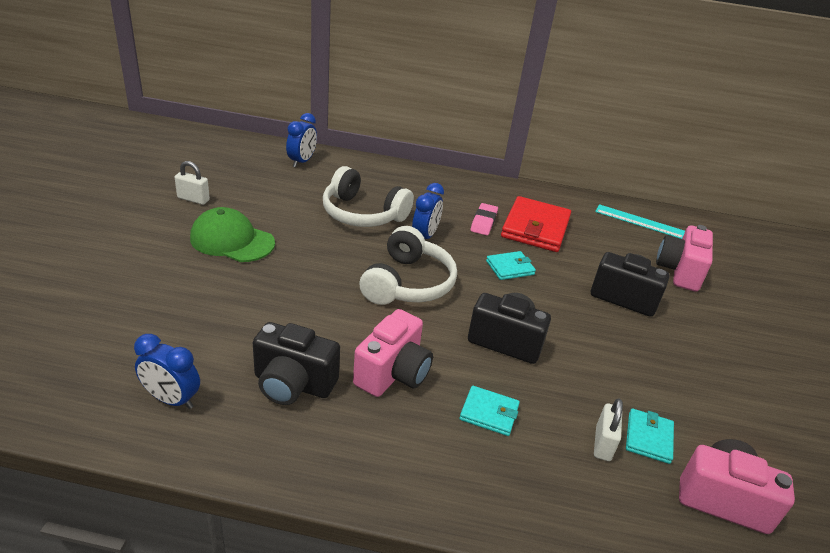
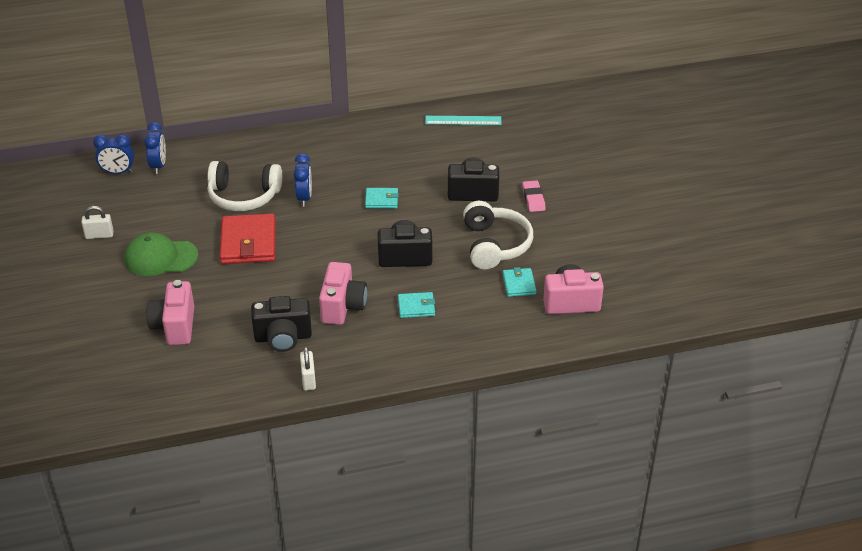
camera: 20 degrees left, 5 degrees up
(171, 399) = (214, 376): blue clock -> blue clock (118, 172)
(408, 283) = (314, 241): white headphones -> white headphones (495, 245)
(483, 222) = (342, 167): pink eraser -> pink eraser (533, 198)
(510, 268) = (381, 200): turquoise wallet -> turquoise wallet turned 45 degrees clockwise
(535, 228) = (385, 158): red wallet -> red wallet (248, 242)
(603, 444) = (492, 298): white padlock -> white padlock (308, 379)
(679, 271) = (506, 156): pink camera -> pink camera (175, 326)

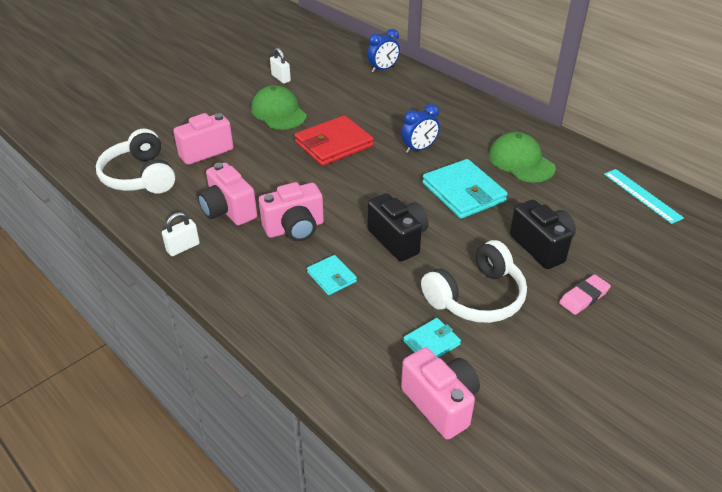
camera: 60 degrees right, 0 degrees up
(118, 172) = (357, 57): blue clock -> none
(244, 196) = (388, 119): white headphones -> white headphones (140, 176)
(283, 338) = (228, 210): black camera -> pink camera
(373, 154) = (521, 161): none -> green cap
(381, 200) = (463, 192): turquoise wallet -> turquoise wallet, size x1.90

